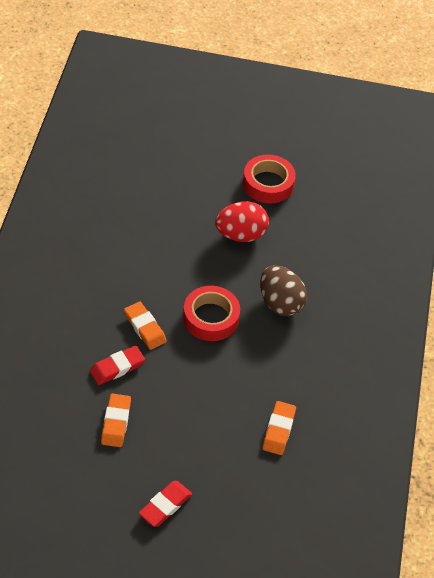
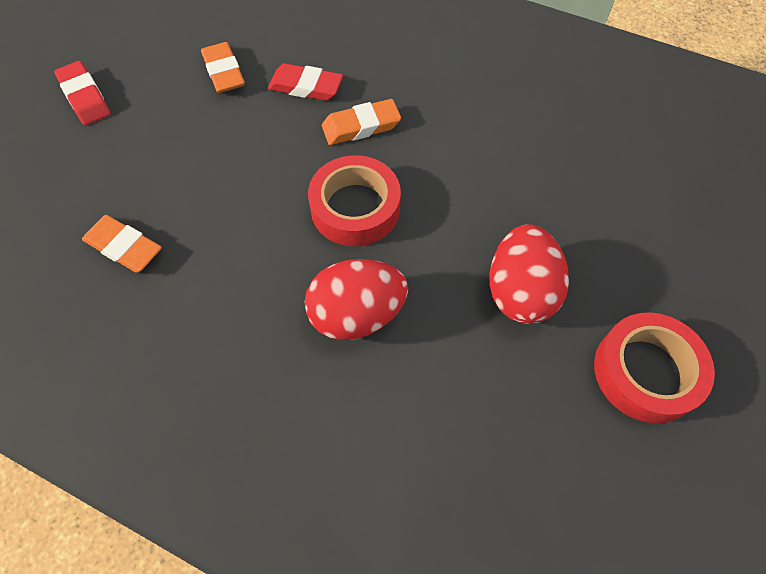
camera: 110 degrees right, 10 degrees up
(116, 422) = (224, 72): orange eraser -> orange eraser turned 45 degrees clockwise
(117, 367) = (306, 87): red eraser -> red eraser turned 60 degrees counterclockwise
(280, 303) = (357, 314): brown egg -> red egg

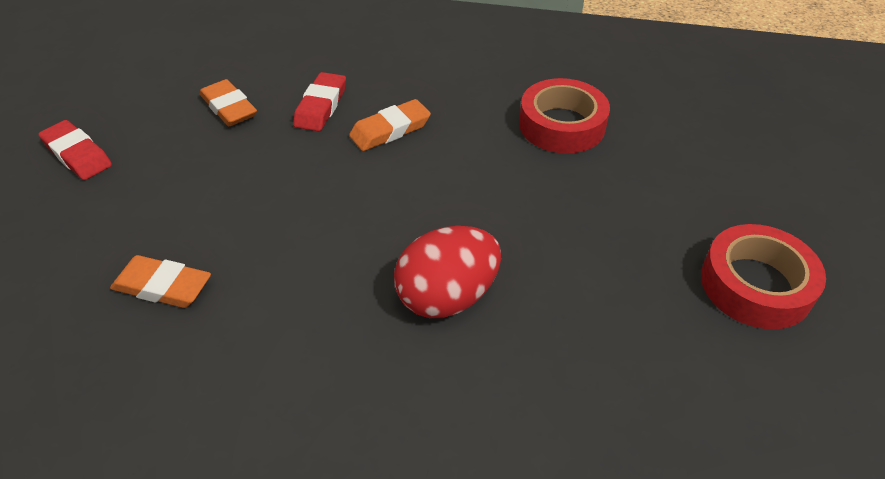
camera: 15 degrees left, 15 degrees down
(306, 87) = (321, 106): red eraser -> red eraser turned 75 degrees counterclockwise
(355, 208) = (410, 201): red tape -> red tape (562, 125)
(520, 291) = (605, 241): red egg -> none

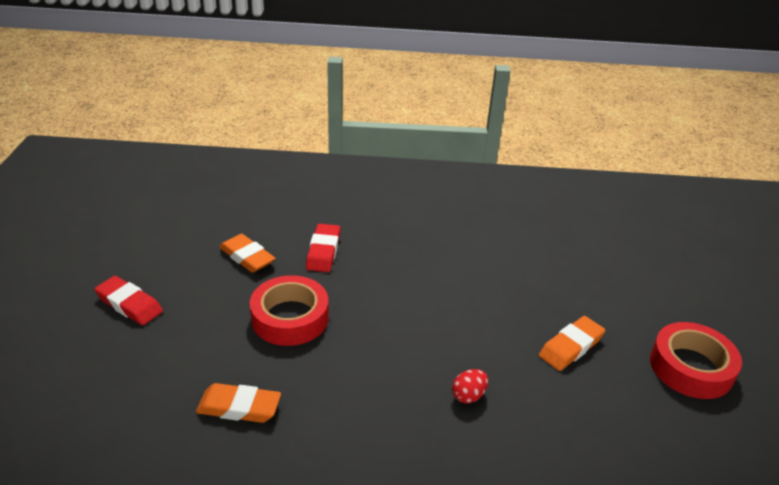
camera: 10 degrees left, 10 degrees down
(390, 130) = (385, 267): orange eraser -> orange eraser (570, 347)
(447, 297) = (468, 395): red egg -> red egg, size x0.47
(562, 125) = (518, 255): red tape -> red tape (290, 318)

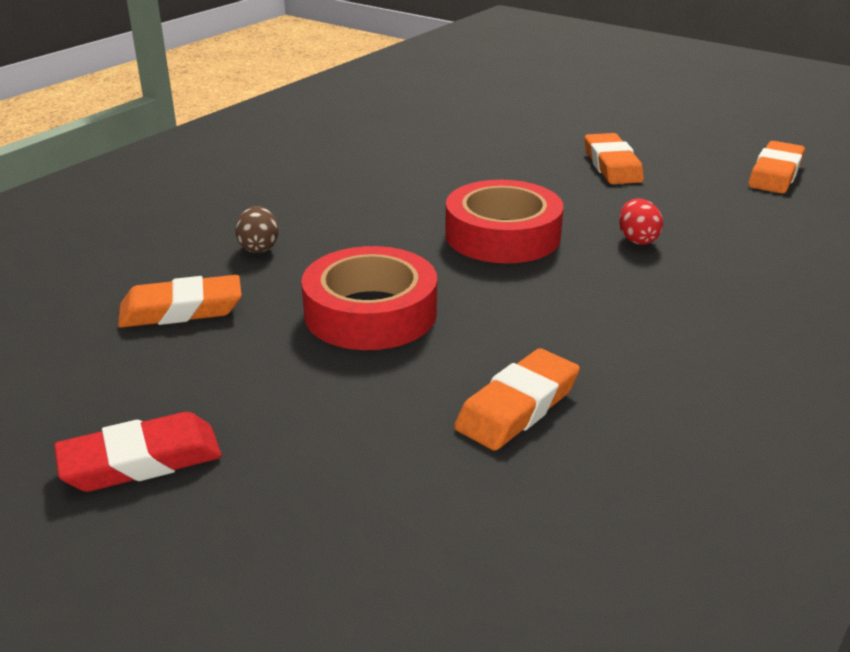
camera: 55 degrees left, 5 degrees down
(323, 251) = (259, 247): red eraser -> brown egg
(657, 442) = (775, 174): none -> orange eraser
(691, 367) = (690, 127): red tape -> red tape (502, 235)

